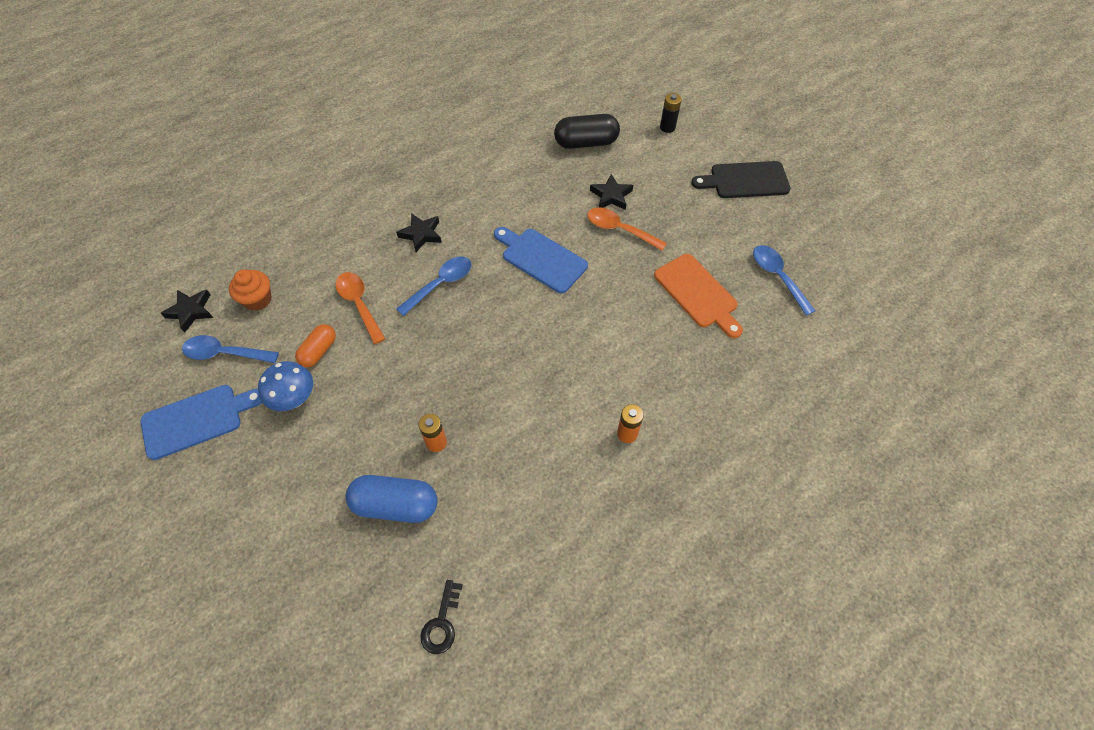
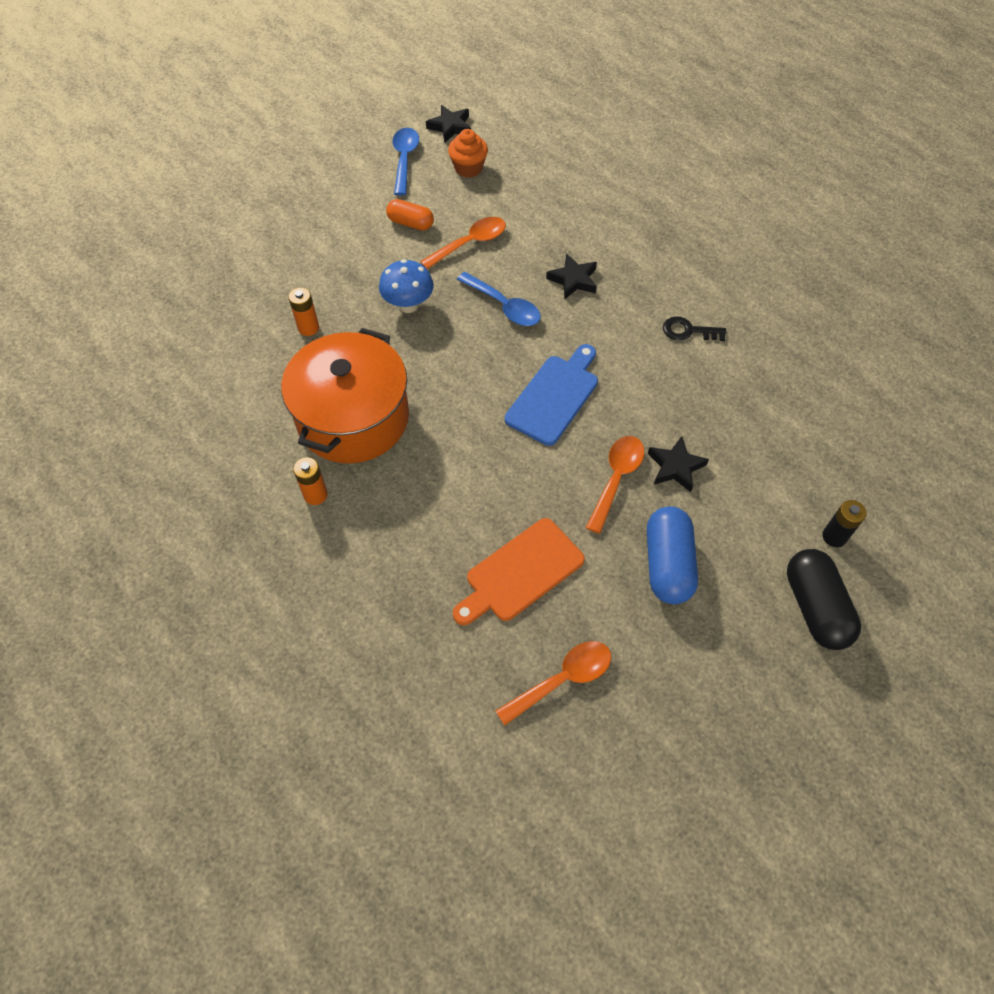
camera: 85 degrees right, 0 degrees up
(197, 420) = (335, 158): blue cutting board -> none
(295, 399) = (356, 217): blue mushroom -> blue mushroom (408, 305)
(395, 505) = (245, 306): blue capsule -> blue capsule (667, 564)
(442, 623) = (131, 354): black key -> black key (688, 331)
(548, 403) = (353, 418): none -> orange pot
(586, 143) = (770, 433): black capsule -> black capsule (815, 607)
(745, 180) = (747, 645): black cutting board -> none
(777, 277) = (562, 679): blue spoon -> orange spoon

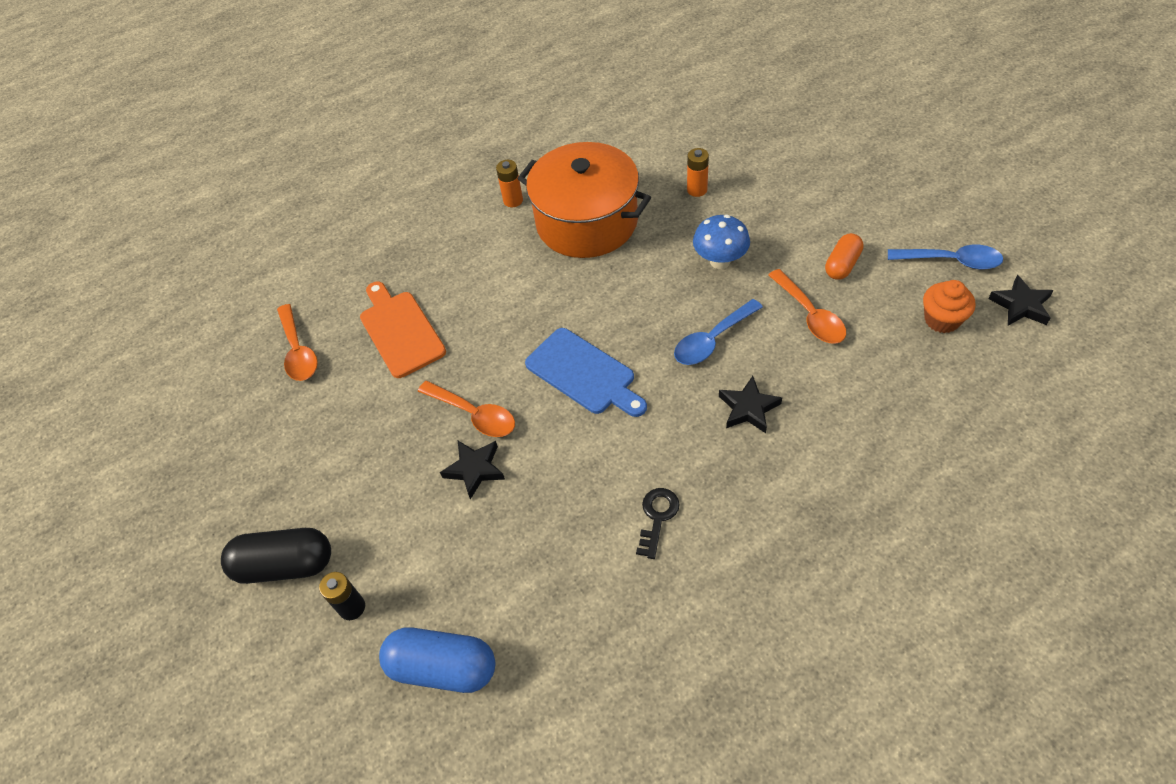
camera: 105 degrees right, 5 degrees down
(667, 564) = (372, 443): blue capsule -> blue capsule (443, 667)

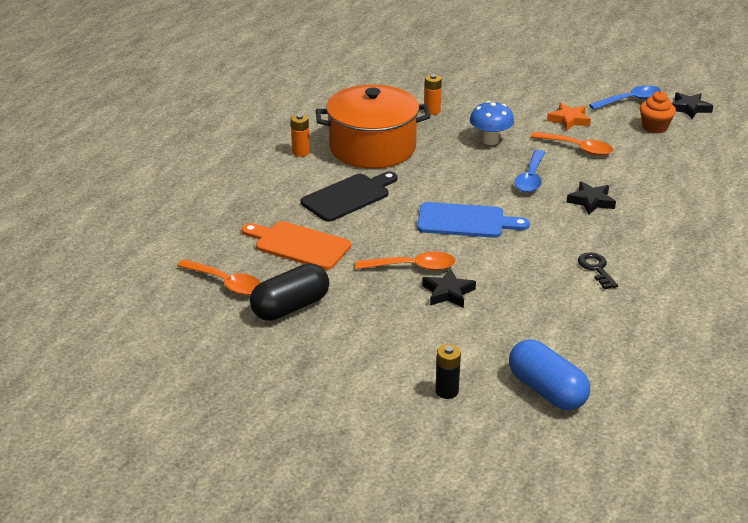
camera: 40 degrees left, 20 degrees down
(285, 565) = (367, 393): black capsule -> black capsule (290, 307)
(443, 667) = (547, 390): blue capsule -> blue capsule turned 75 degrees clockwise
(502, 283) = (348, 196): none -> black cutting board
(842, 265) = (569, 120): orange capsule -> orange star

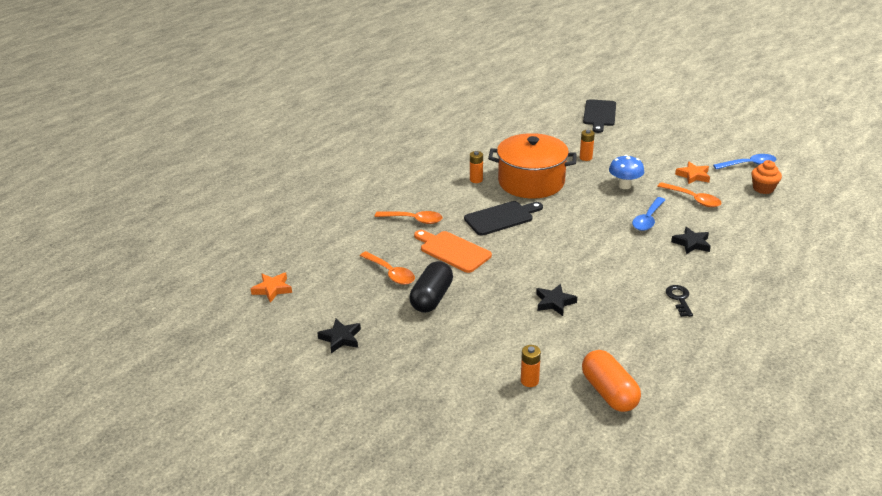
camera: 15 degrees right, 0 degrees up
(70, 324) = (272, 289): none -> orange star
(290, 307) = (432, 298): black capsule -> black capsule turned 45 degrees counterclockwise
(413, 267) = (533, 278): orange spoon -> orange spoon (413, 220)
(432, 56) = (599, 114): none -> black cutting board
(447, 391) = (529, 381): black battery -> orange battery
(465, 221) = (585, 247): blue cutting board -> none
(547, 390) = (609, 392): blue capsule -> orange capsule
(689, 108) = (797, 176): black star -> black star (341, 338)

